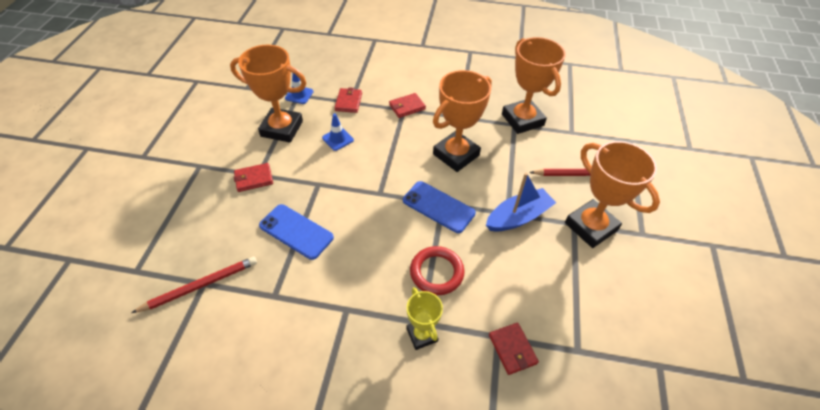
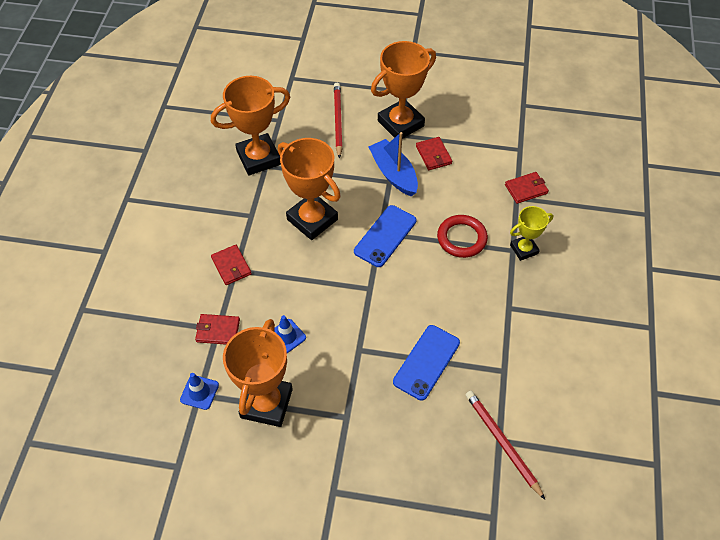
camera: 90 degrees left, 5 degrees up
(254, 179) = (353, 420): red wallet -> red wallet (433, 155)

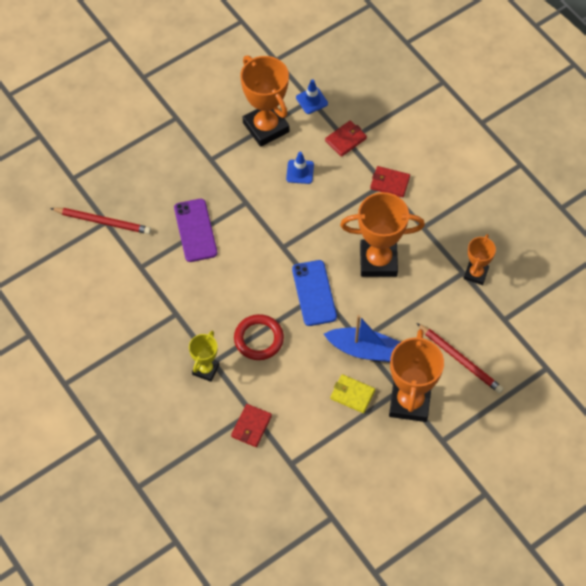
camera: 135 degrees right, 5 degrees up
(258, 158) = (476, 274): orange trophy -> orange trophy, size x0.56
(426, 362) = (195, 230): blue phone -> purple phone
(433, 155) = (352, 394): red wallet -> yellow wallet

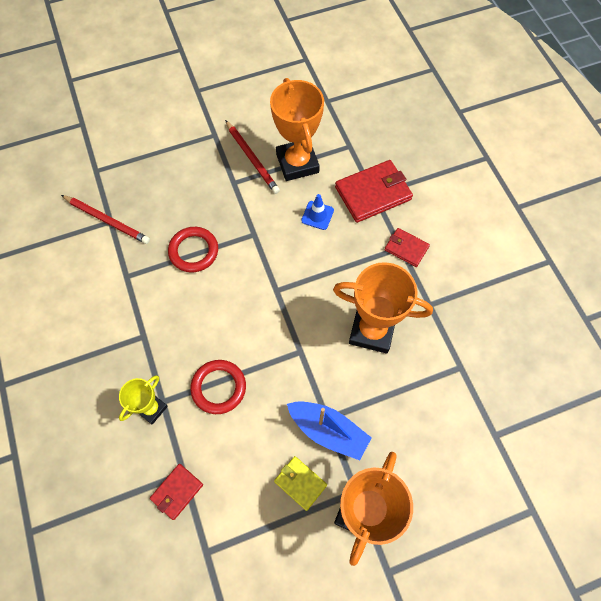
camera: 15 degrees right, 5 degrees up
(195, 230) = (194, 251): purple phone -> red ring
(312, 100) = (350, 147): blue traffic cone -> none
(314, 293) = (293, 350): blue phone -> none
(345, 139) = (373, 193): red wallet -> red wallet, size x1.79
(460, 359) = (434, 472): red pencil -> red pencil (252, 158)
(476, 274) = (474, 372): orange trophy -> none

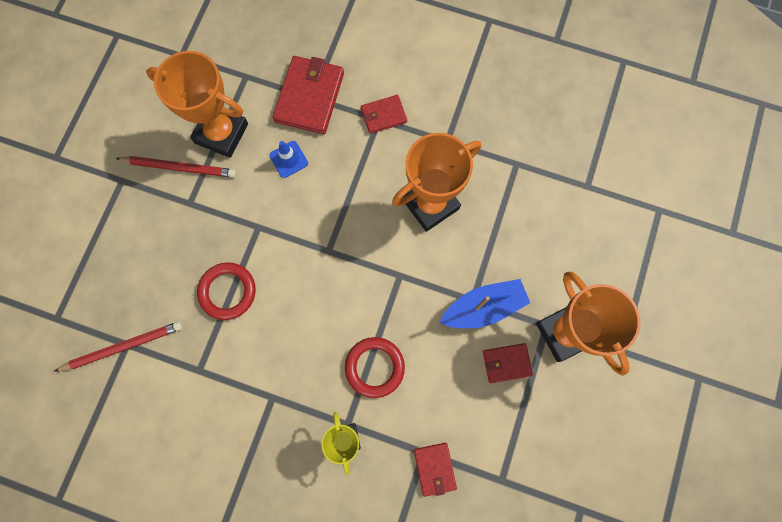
camera: 50 degrees left, 10 degrees up
(300, 483) = (506, 363): yellow wallet -> red wallet

